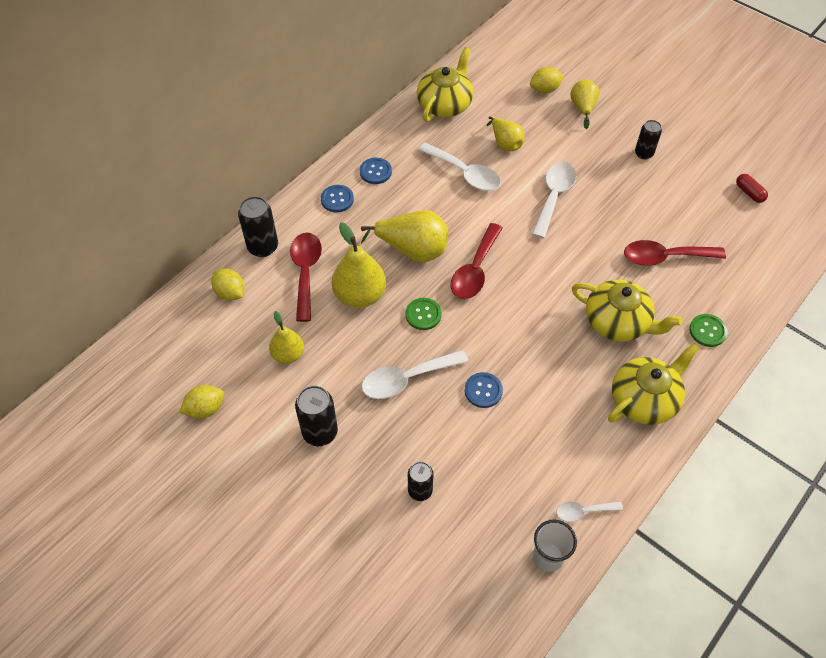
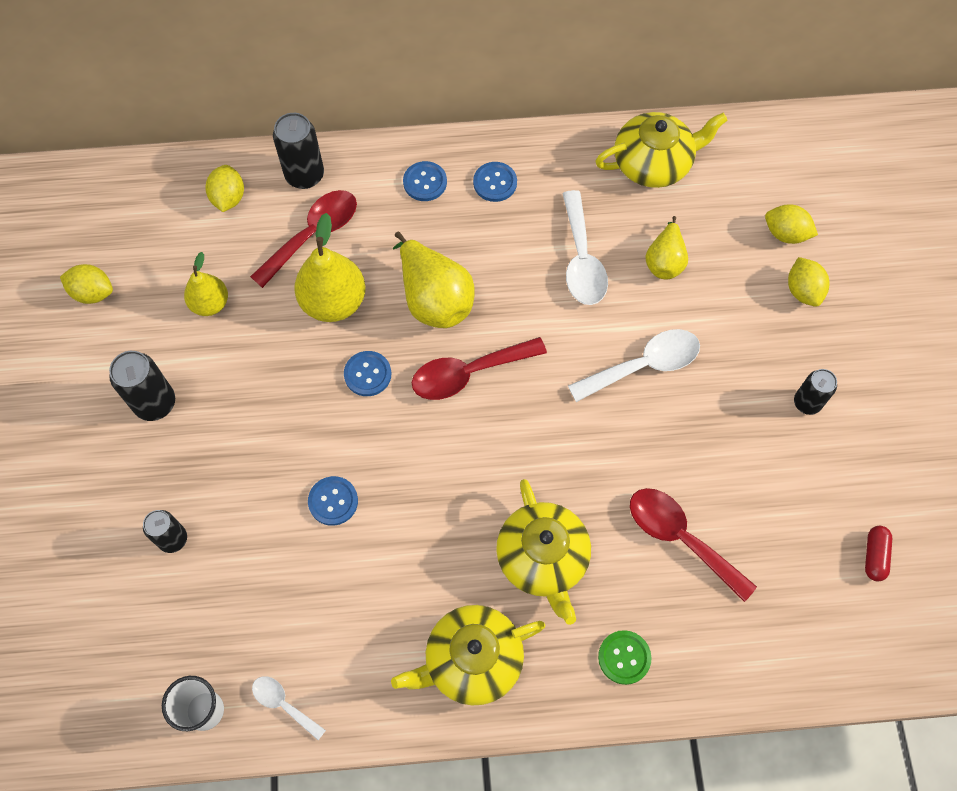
camera: 45 degrees right, 10 degrees up
(406, 379) = (280, 424): white spoon -> none
(423, 314) = (367, 374): green button -> blue button
(582, 108) = (803, 291): yellow pear -> yellow lemon
(644, 399) = (471, 660): yellow teapot -> yellow teapot turned 150 degrees clockwise

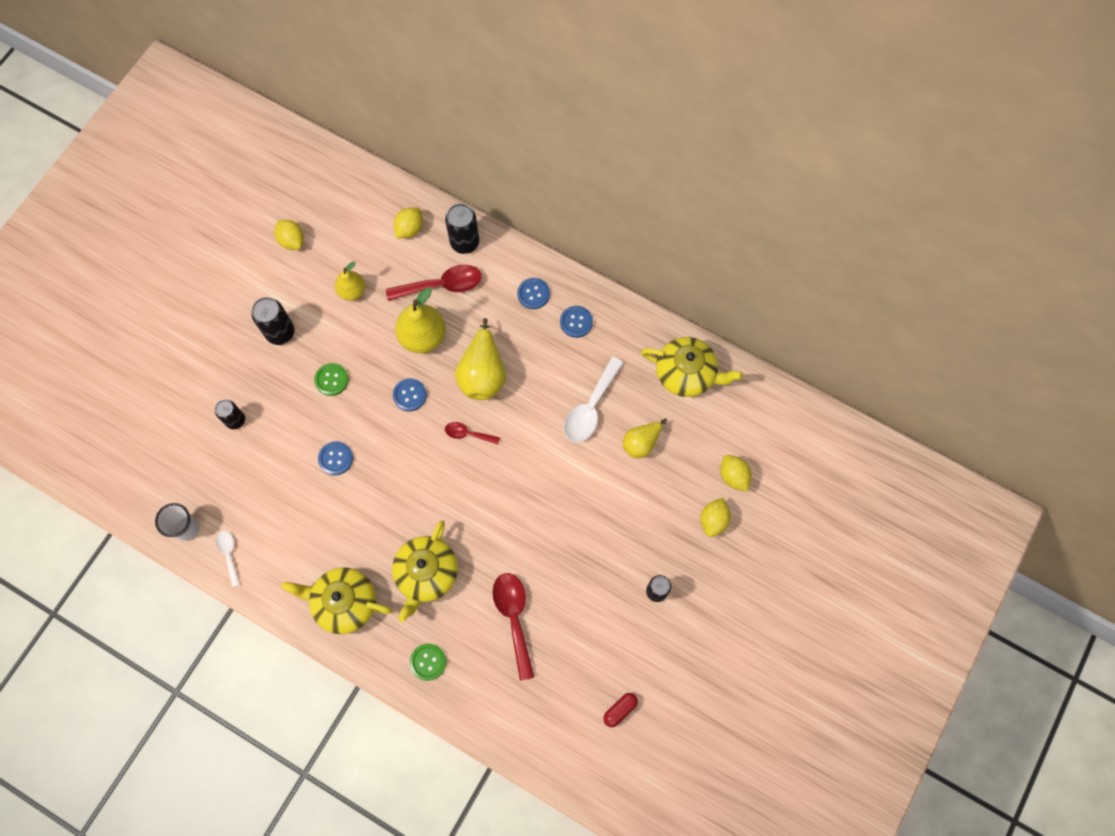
camera: 35 degrees right, 5 degrees up
(260, 416) = (331, 380): none -> green button
(468, 373) = (468, 434): red spoon -> red spoon, size x0.55
(644, 365) = (575, 500): white spoon -> none

